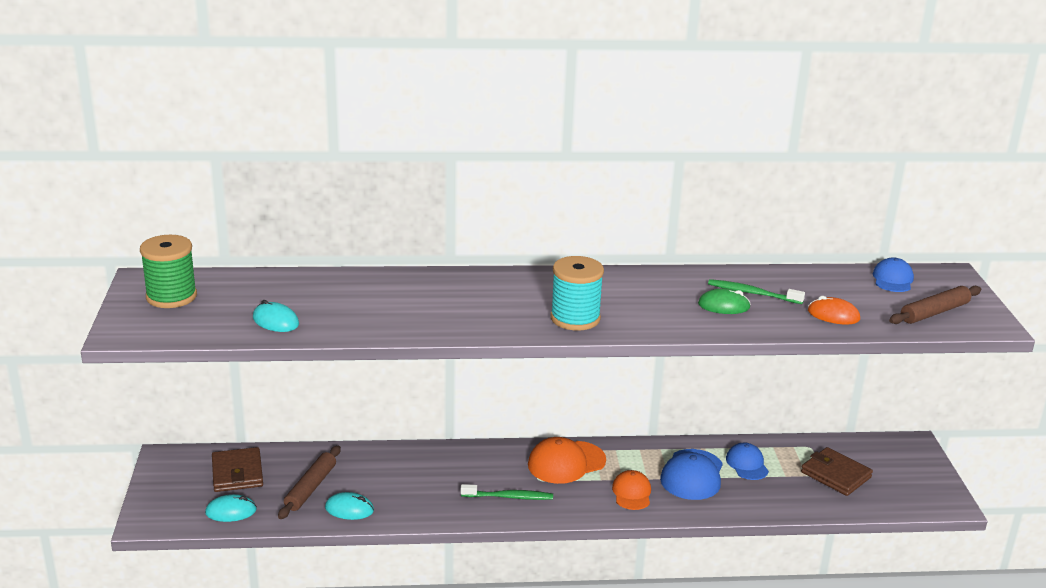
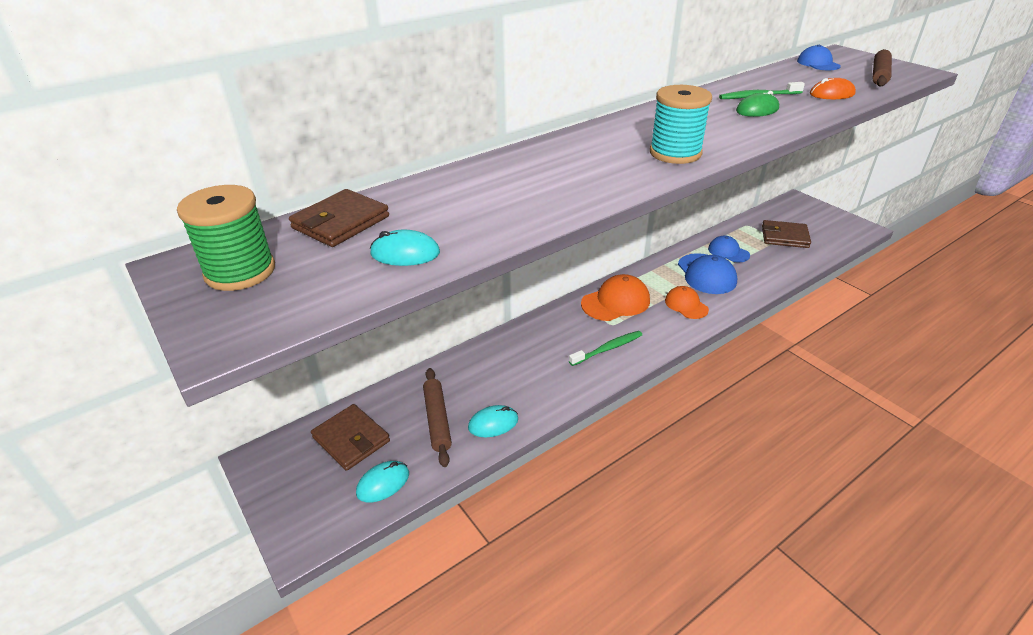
camera: 30 degrees left, 10 degrees up
(263, 285) = (340, 222): none -> brown wallet
(566, 462) = (615, 302): orange cap -> orange cap turned 150 degrees counterclockwise

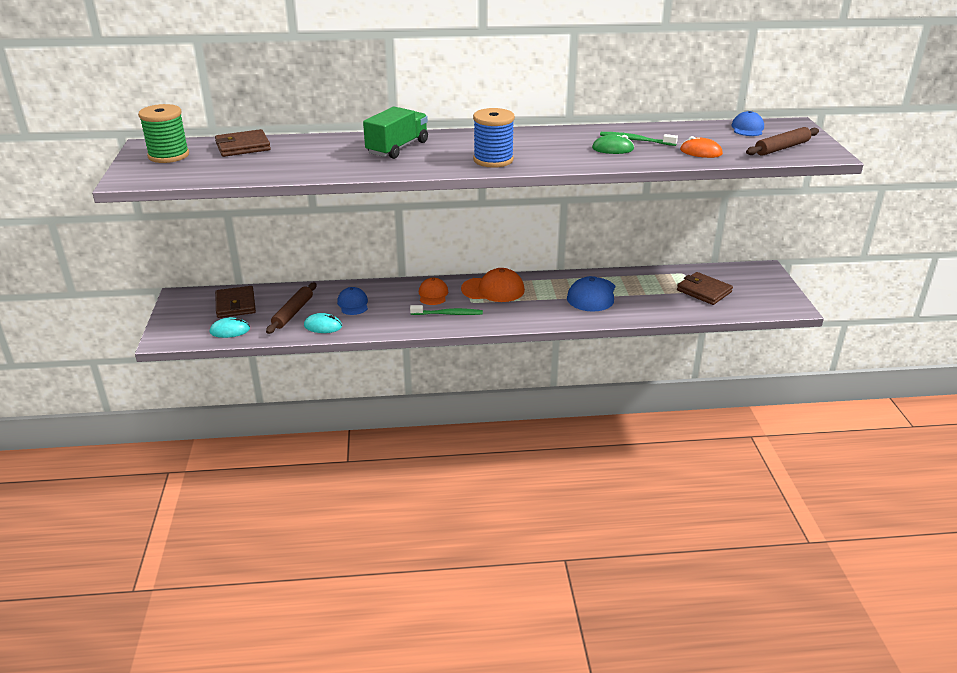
camera: 30 degrees right, 5 degrees down
(405, 253) = (251, 168): turquoise mouse -> none
(547, 167) = (397, 148): none -> green truck
(675, 153) = (493, 160): turquoise spool -> blue spool
(686, 305) = (544, 308): orange cap -> orange cap (433, 294)
(728, 252) = (634, 286): blue cap -> blue cap (353, 304)

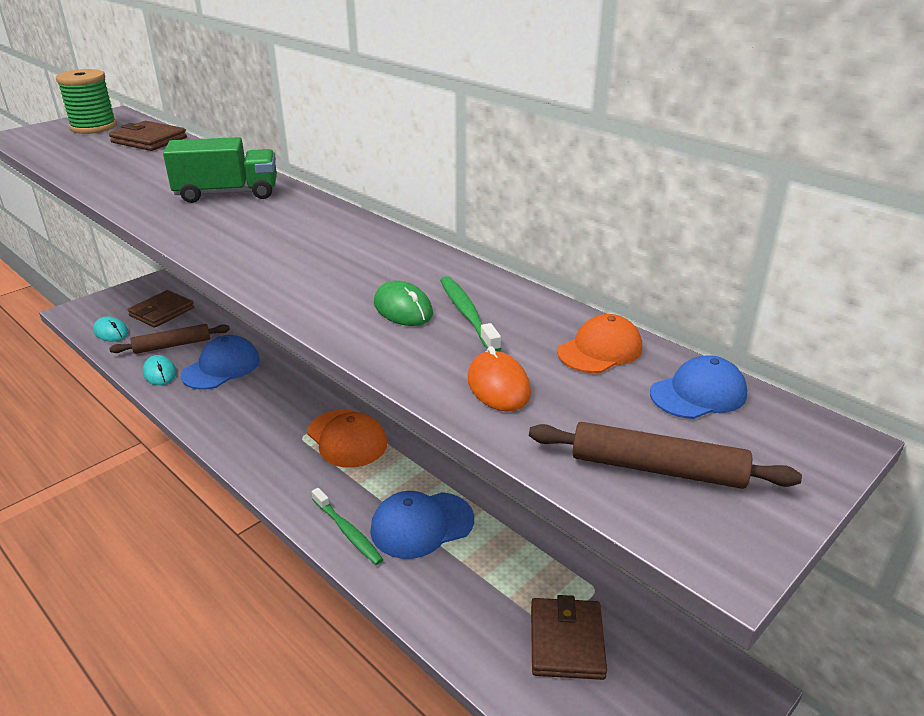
camera: 50 degrees right, 0 degrees up
(353, 304) = (221, 367): blue cap -> blue cap, size x1.56
(433, 294) = (291, 404): orange cap -> orange cap (600, 350)
(448, 314) = (256, 435): green toothbrush -> green toothbrush (348, 532)
(493, 160) = (249, 250): blue spool -> none

